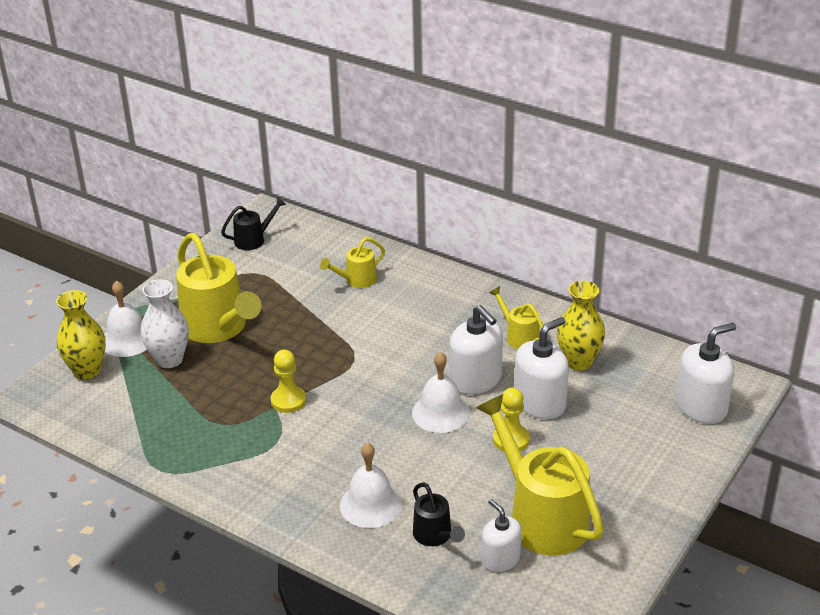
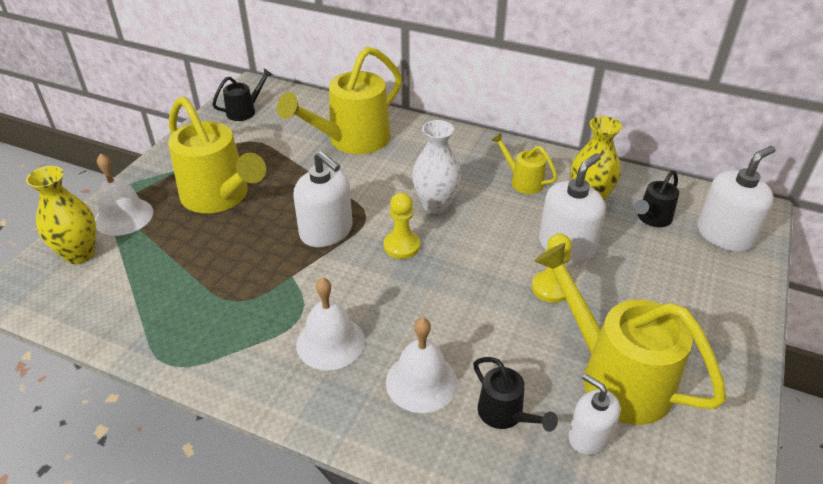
camera: 10 degrees left, 5 degrees up
(169, 359) = (170, 234): white vase -> white vase (435, 205)
(288, 400) = (305, 267): yellow pawn -> yellow pawn (401, 246)
(356, 280) = (351, 141): yellow watering can -> yellow watering can, size x2.03
(441, 412) = (469, 265): white bell -> white bell (330, 342)
(476, 380) = (494, 227): white soap dispenser -> white soap dispenser (326, 231)
(635, 385) = (651, 219): none -> black watering can

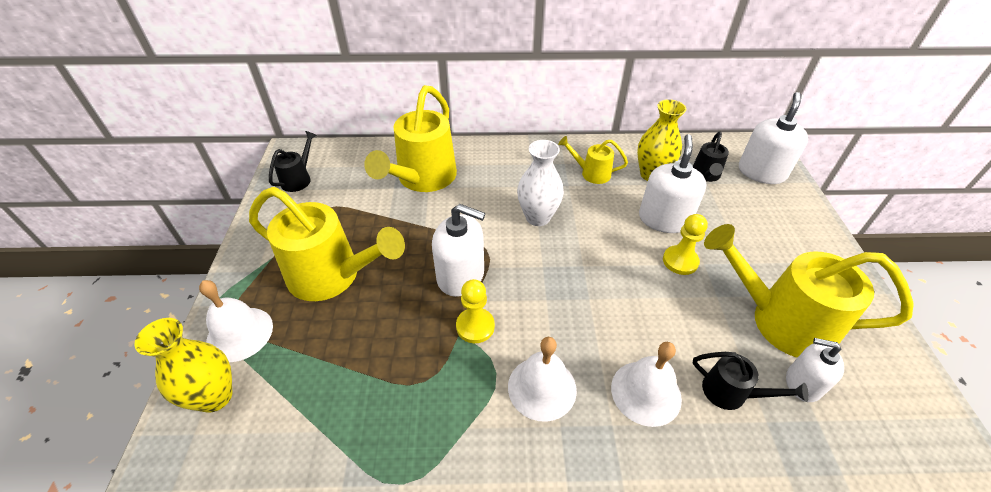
camera: 25 degrees left, 5 degrees up
(401, 246) = (537, 266): yellow pawn -> yellow pawn (475, 326)

